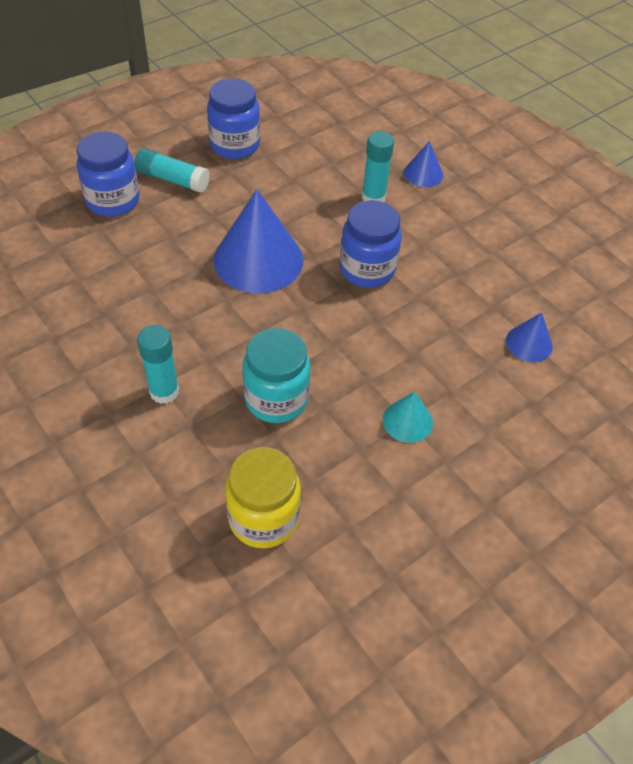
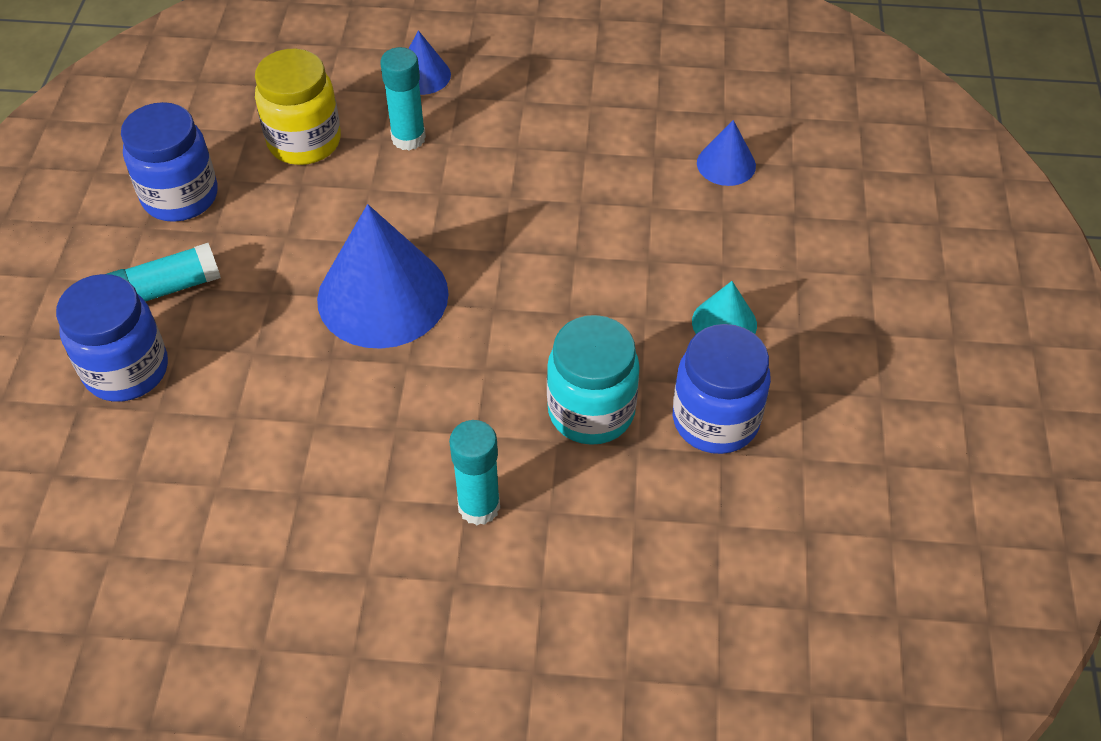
camera: 45 degrees left, 0 degrees up
(263, 518) = (728, 524): yellow jar -> yellow jar (304, 142)
(367, 270) = (501, 215): blue jar -> blue jar (715, 420)

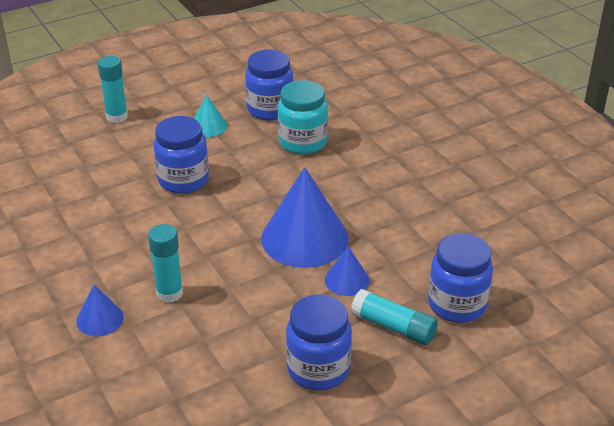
camera: 125 degrees left, 15 degrees down
(304, 142) = (215, 340): yellow jar -> none
(479, 506) = (387, 151): turquoise glue stick -> turquoise glue stick (117, 117)
(609, 237) = (183, 180): none -> blue jar
(726, 164) = (87, 164): blue cone -> blue cone (347, 280)

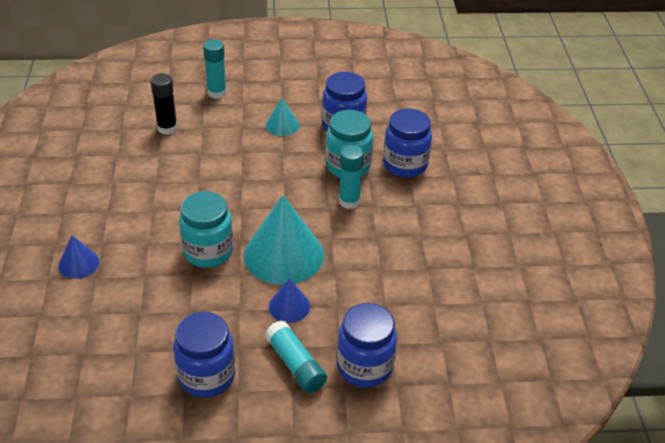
camera: 25 degrees right, 5 degrees up
(90, 164) = (167, 128): none -> black glue stick
(169, 293) = (144, 262): turquoise glue stick -> turquoise glue stick (349, 201)
(183, 180) = (226, 167): blue jar -> blue jar (405, 165)
(228, 261) = (208, 251): none -> turquoise jar
(304, 238) = (284, 255): blue cone -> turquoise cone

